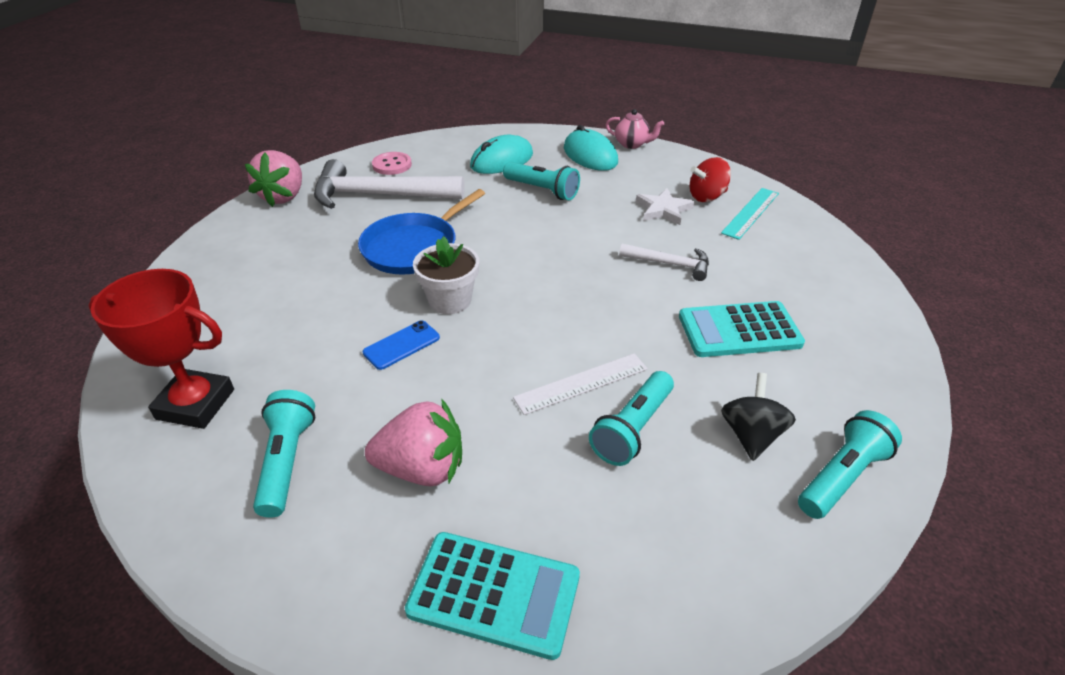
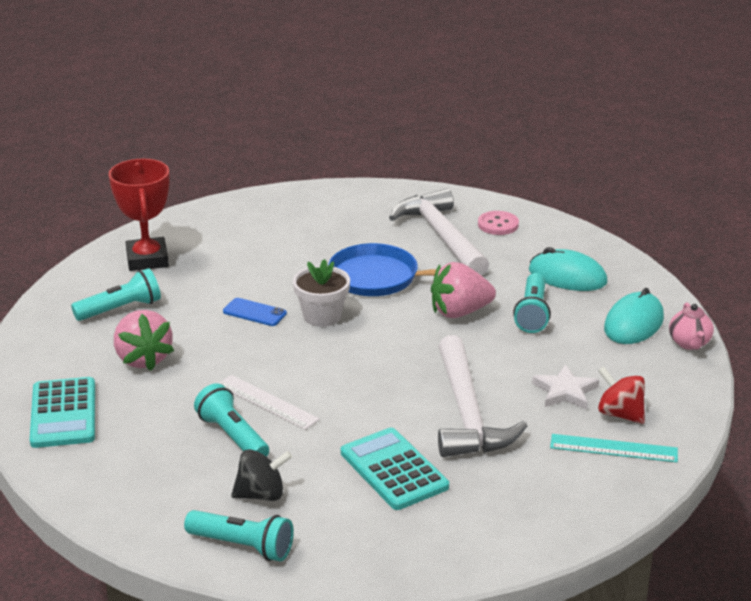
camera: 65 degrees right, 10 degrees down
(283, 196) = (398, 196): pink strawberry -> pink strawberry (459, 312)
(633, 429) = (232, 436): turquoise flashlight -> turquoise flashlight turned 45 degrees clockwise
(670, 264) = (467, 414): white hammer -> white hammer, size x1.90

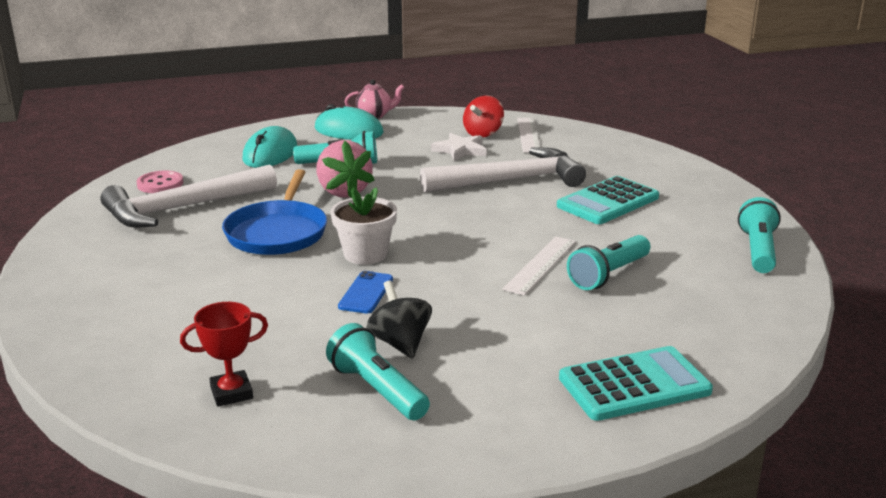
camera: 100 degrees left, 5 degrees down
(143, 359) = (492, 350): pink strawberry -> none
(147, 259) = (231, 393): red trophy -> red trophy, size x0.59
(261, 494) = (684, 251): black spinning top -> black spinning top (400, 343)
(613, 448) = (528, 135): turquoise ruler -> white ruler

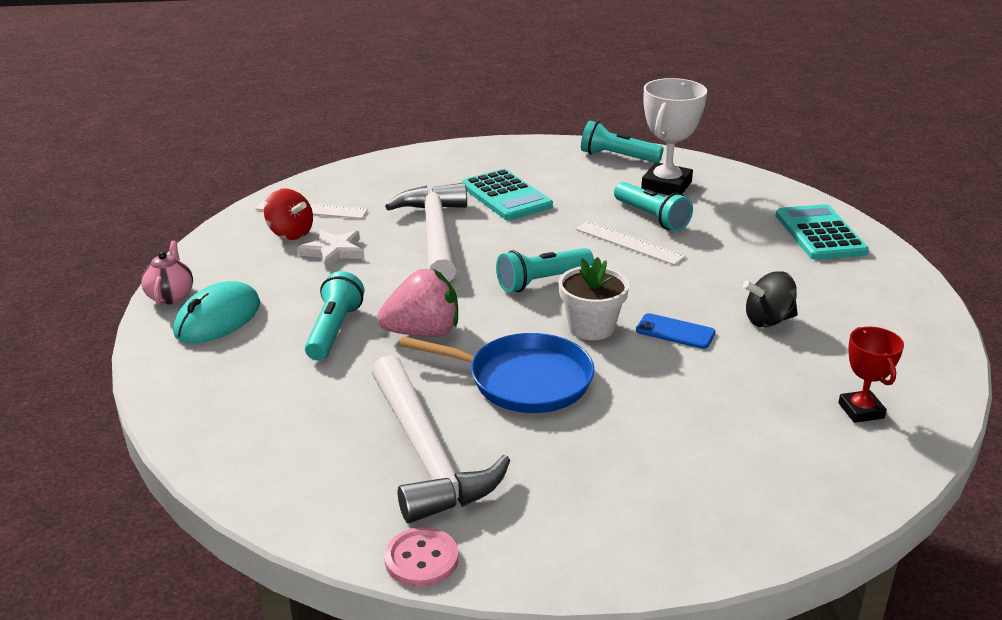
camera: 80 degrees left, 5 degrees up
(160, 184) = (330, 479): pink button -> pink button (421, 559)
(270, 154) = (264, 382): turquoise mouse -> none
(377, 390) = (843, 336): turquoise flashlight -> turquoise flashlight (542, 281)
(700, 281) = (666, 186): none -> white trophy

